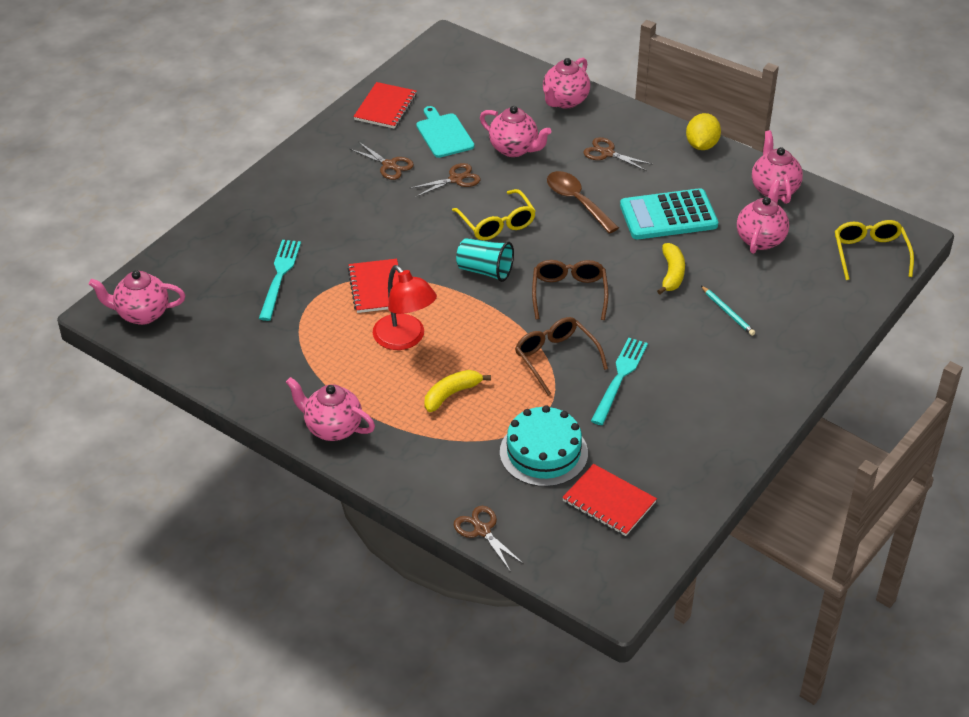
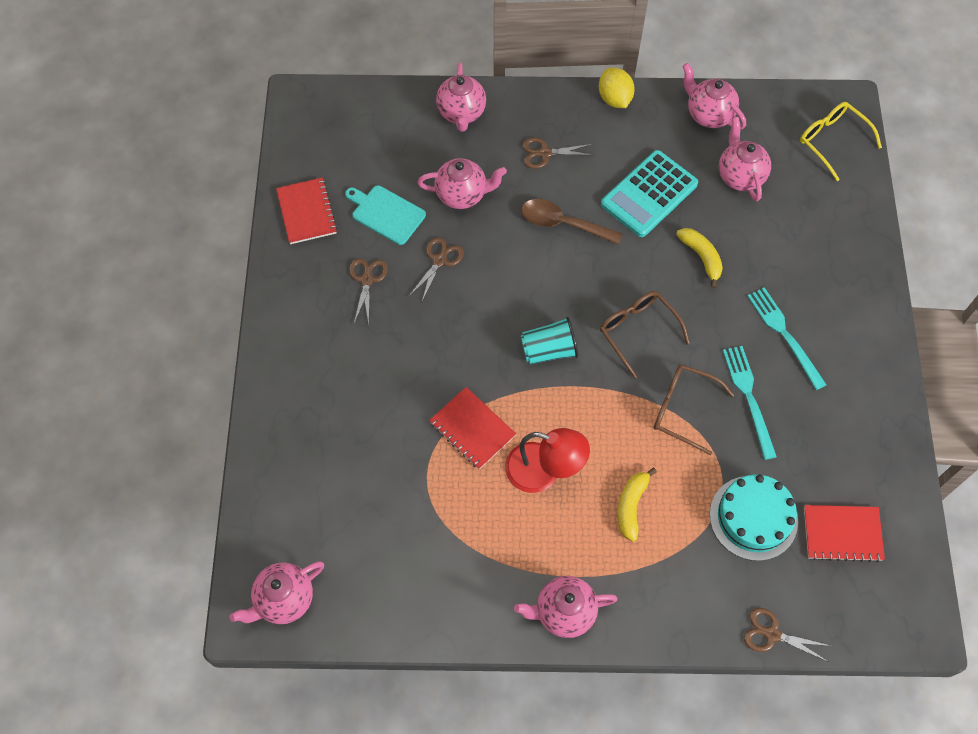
camera: 35 degrees left, 20 degrees up
(279, 277) = (375, 472): turquoise fork -> turquoise fork (785, 335)
(389, 165) = (367, 279): brown scissors -> brown scissors turned 90 degrees counterclockwise
(497, 223) = (515, 290): yellow glasses -> none
(728, 312) = (775, 271): turquoise pencil -> none

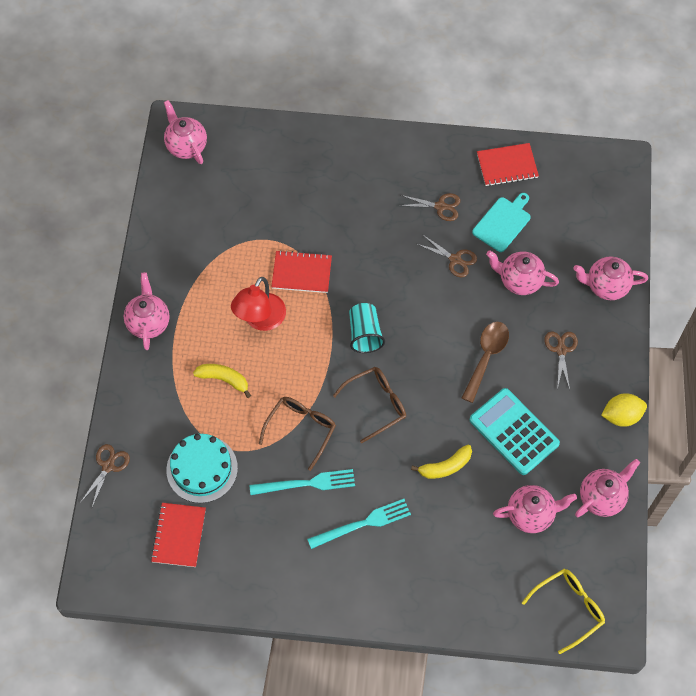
camera: 95 degrees right, 0 degrees up
(462, 195) = (519, 281): pink teapot -> pink teapot turned 105 degrees clockwise
(472, 429) = (301, 273): red notebook -> red notebook turned 45 degrees clockwise

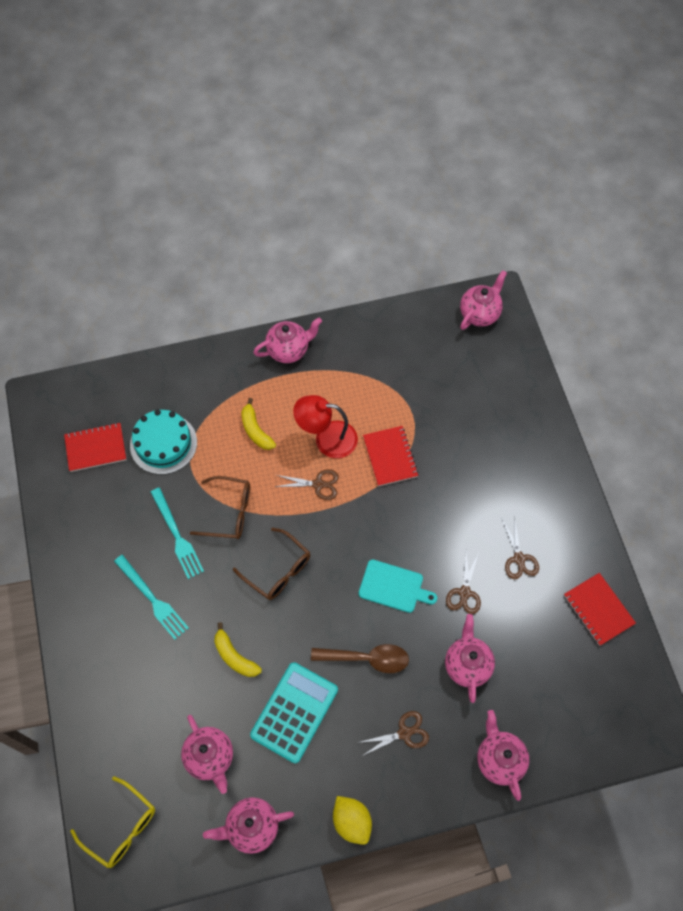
camera: 70 degrees right, 0 degrees up
(108, 466) = (142, 370): brown scissors -> brown scissors (318, 484)
(224, 379) = (256, 430): yellow banana -> yellow banana turned 150 degrees clockwise
(365, 334) = (348, 535): turquoise cup -> none
(503, 223) = (528, 627): turquoise cutting board -> turquoise cutting board (393, 587)
(602, 497) = (251, 827): pink teapot -> pink teapot turned 135 degrees clockwise

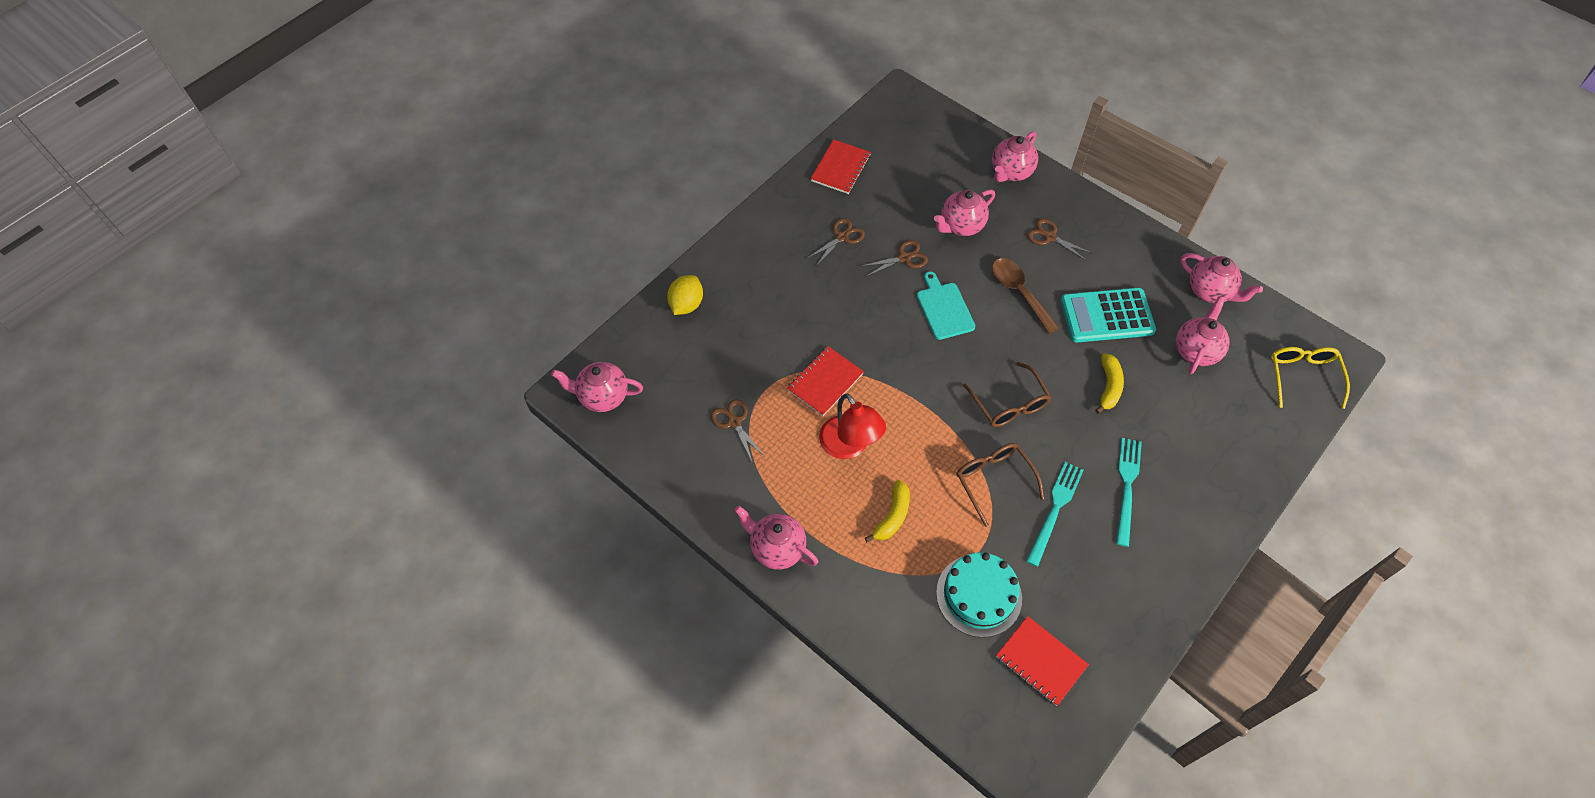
camera: 125 degrees left, 5 degrees down
(277, 570) = (1009, 403): brown glasses -> brown glasses turned 150 degrees clockwise
(318, 484) = (902, 423): brown scissors -> brown scissors (734, 422)
(352, 821) = (1141, 233): yellow lemon -> yellow lemon (686, 304)

